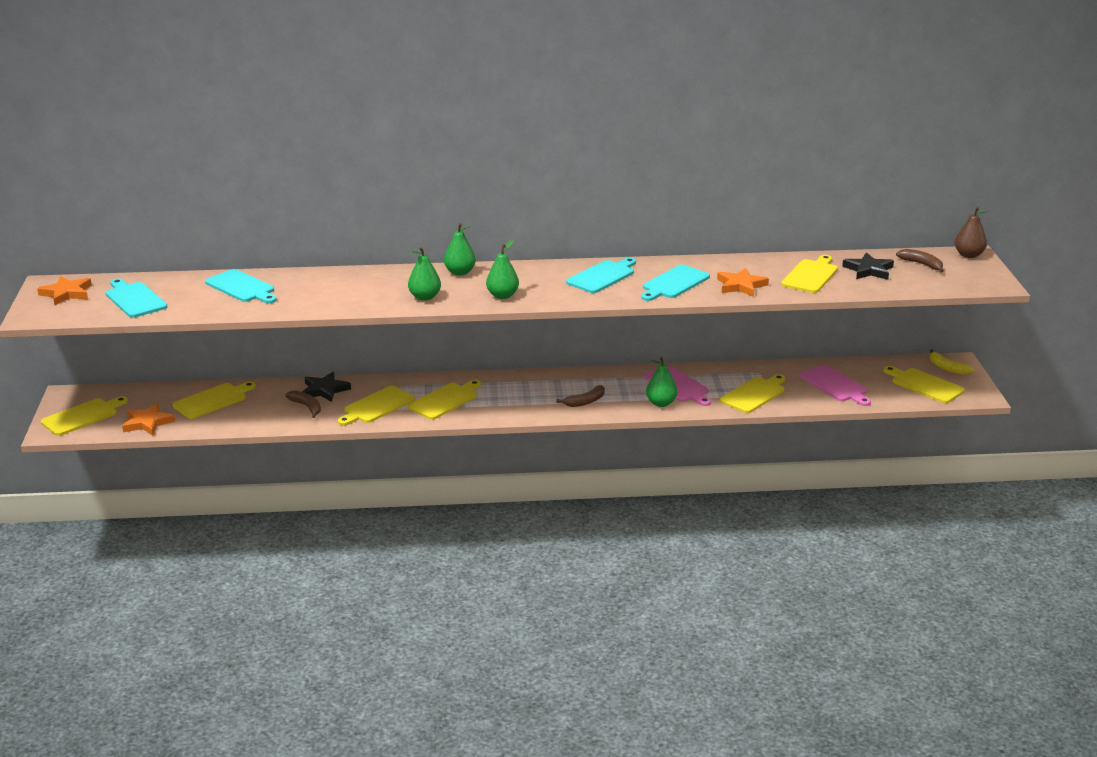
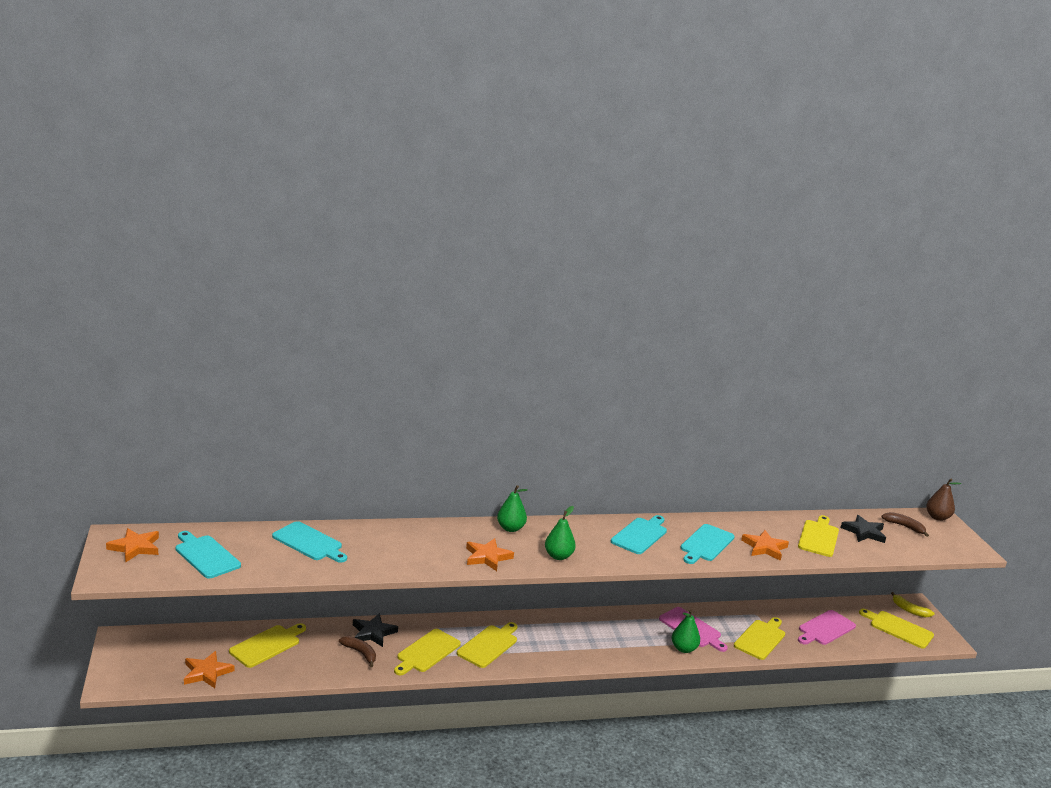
camera: 10 degrees left, 5 degrees down
(82, 416) = (139, 665): yellow cutting board -> none
(425, 297) = (487, 557): green pear -> orange star
(585, 402) = (616, 647): brown banana -> none
(835, 385) = (825, 629): pink cutting board -> pink cutting board turned 90 degrees clockwise

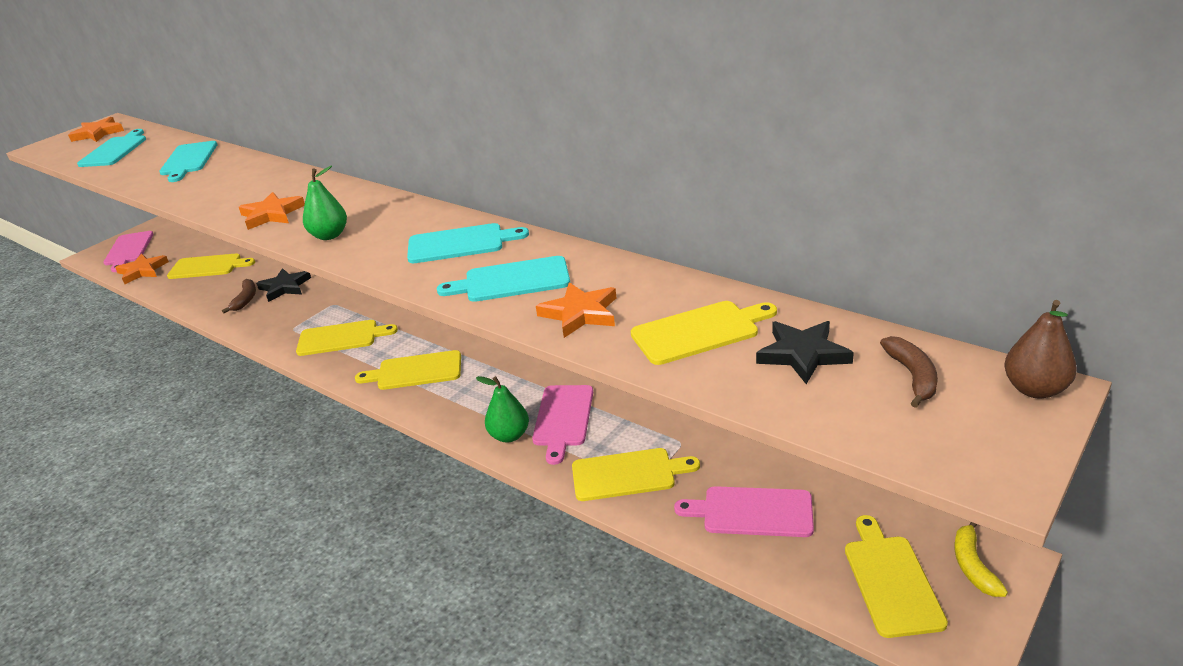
camera: 55 degrees right, 10 degrees up
(144, 664) = (128, 250): none -> pink cutting board
(427, 652) = (287, 321): yellow cutting board -> yellow cutting board (415, 371)
(510, 528) = (353, 195): green pear -> none

